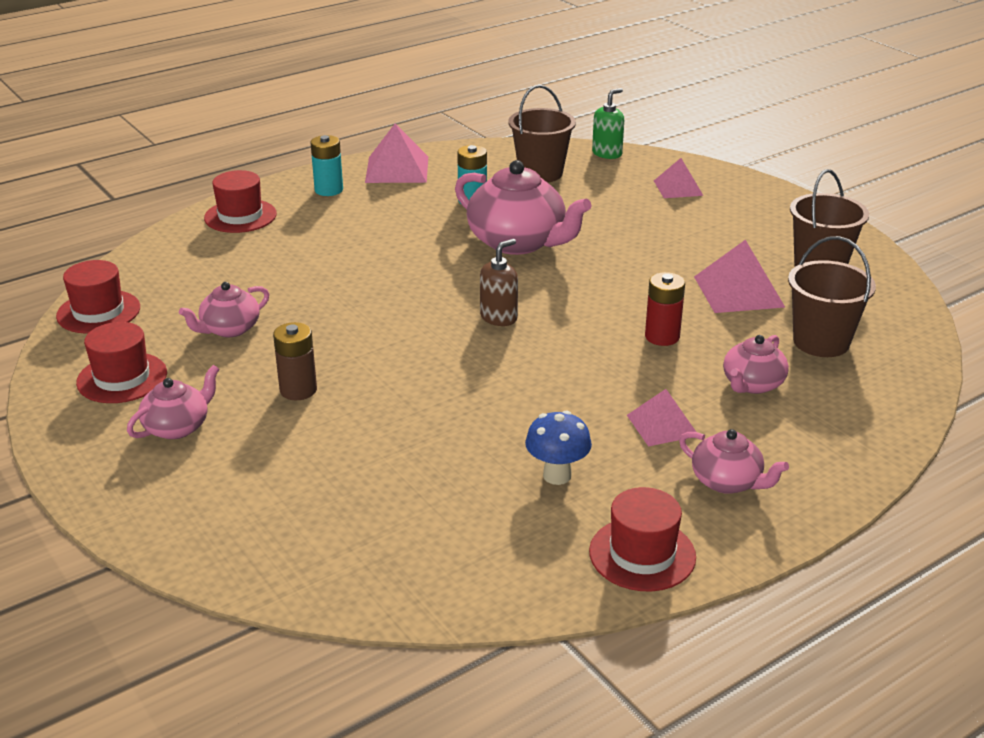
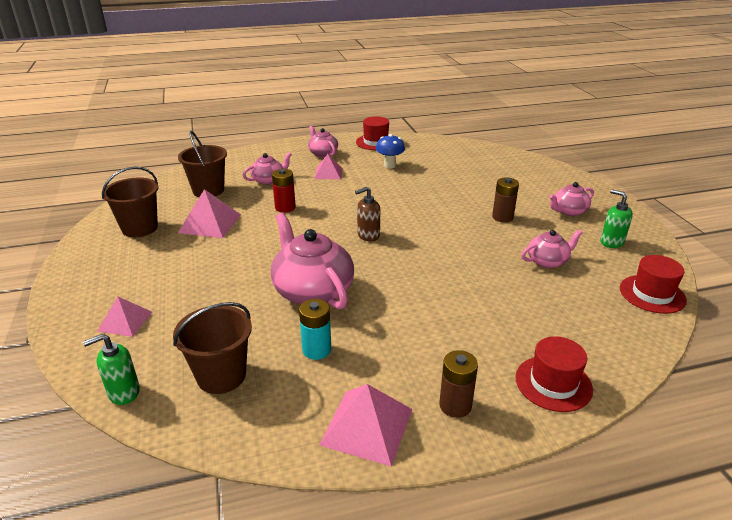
camera: 160 degrees left, 0 degrees up
(122, 378) = (611, 242): red hat -> green soap dispenser
(329, 190) = (455, 405): turquoise battery -> brown battery

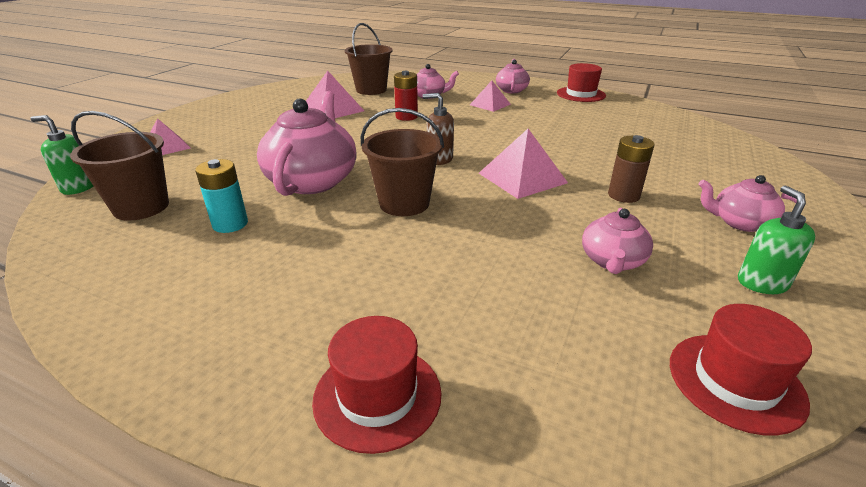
camera: 40 degrees right, 0 degrees up
(140, 228) = (283, 98): brown bucket -> brown bucket (404, 203)
(367, 426) = (141, 307): pink pyramid -> pink pyramid (522, 178)
(389, 165) = (563, 114): blue mushroom -> none
(455, 405) = (237, 342): brown battery -> none
(548, 261) = (612, 261): pink teapot -> pink teapot turned 90 degrees clockwise

